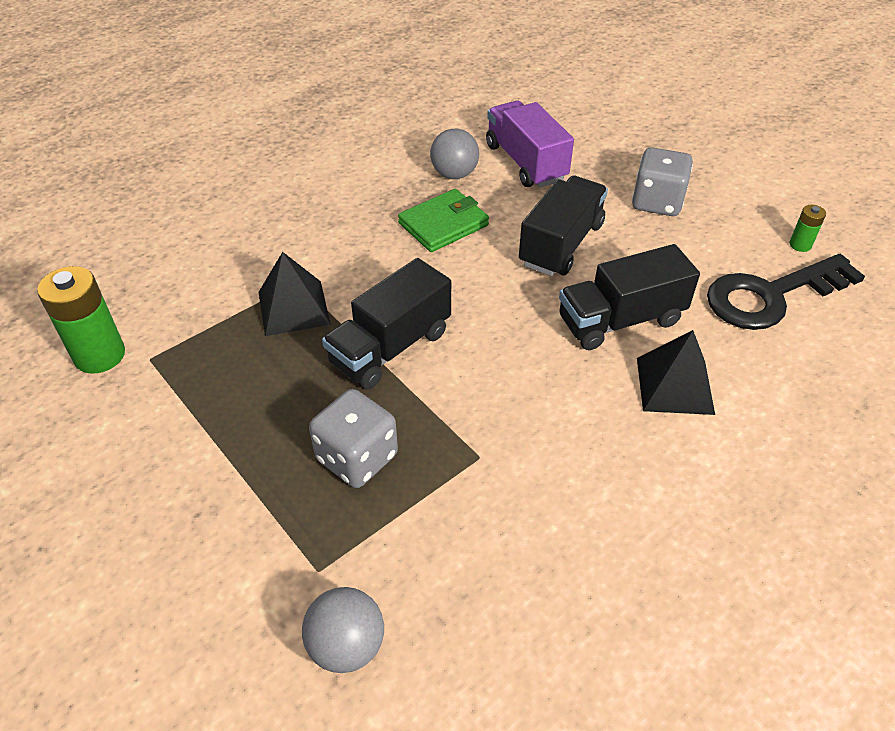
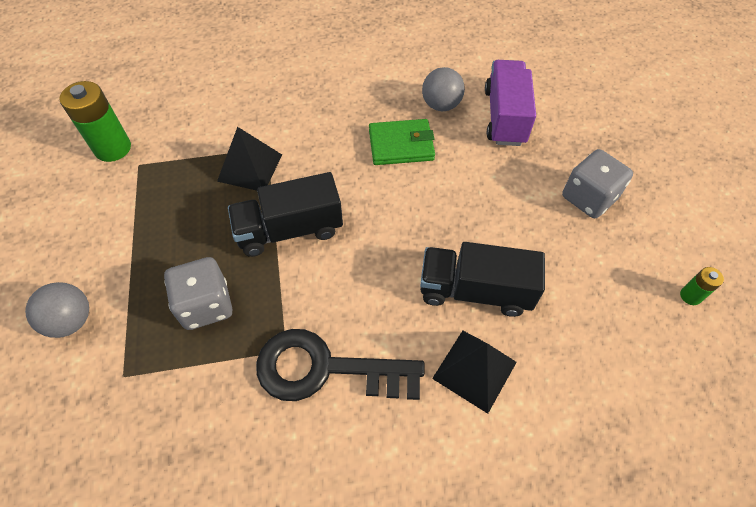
camera: 30 degrees right, 10 degrees up
(347, 645) = (100, 441): grey ball -> grey ball (71, 321)
(561, 244) = (478, 202): black truck -> none
(771, 295) = (623, 331): black key -> black key (326, 369)

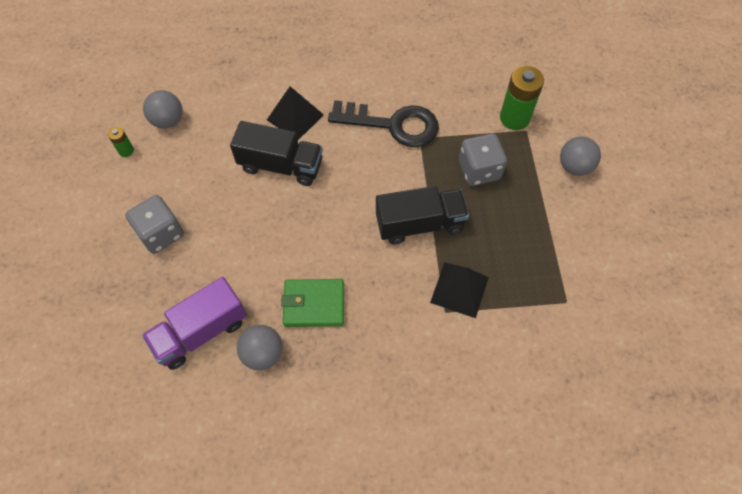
camera: 175 degrees left, 5 degrees up
(113, 148) = (598, 323): green battery -> green battery (514, 118)
(505, 117) = (201, 332): purple truck -> purple truck turned 45 degrees clockwise
(659, 347) = (168, 121): none -> grey ball

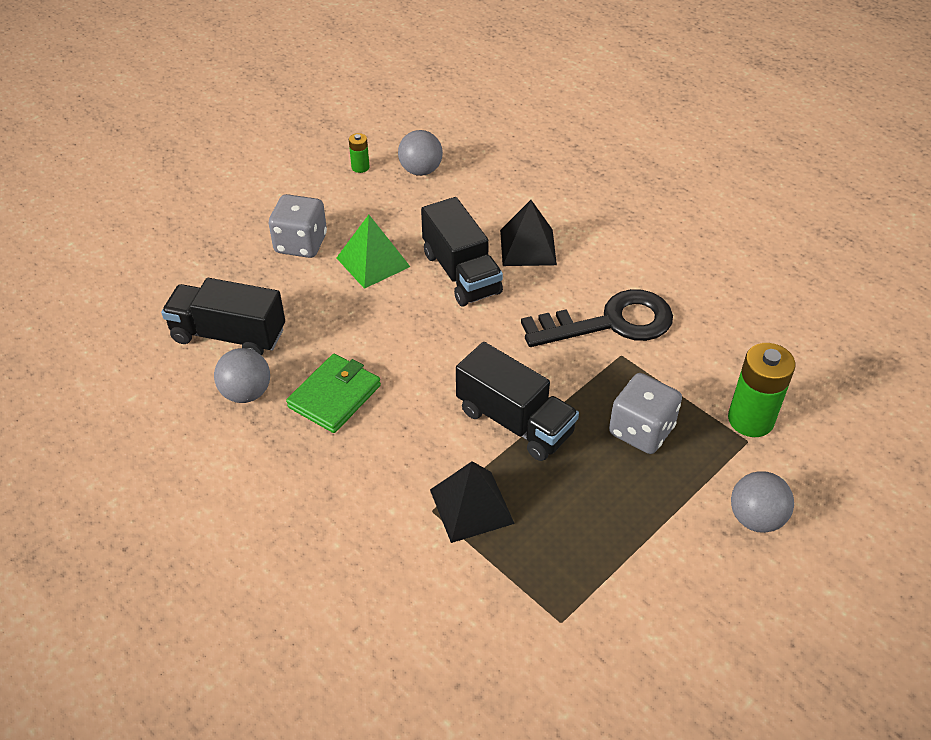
camera: 50 degrees right, 15 degrees down
(201, 332) = (229, 335): purple truck -> black truck
(222, 205) = (373, 262): none -> green pyramid
(314, 304) = (334, 396): green wallet -> green wallet turned 75 degrees clockwise
(392, 125) = (610, 323): black key -> black key turned 75 degrees counterclockwise

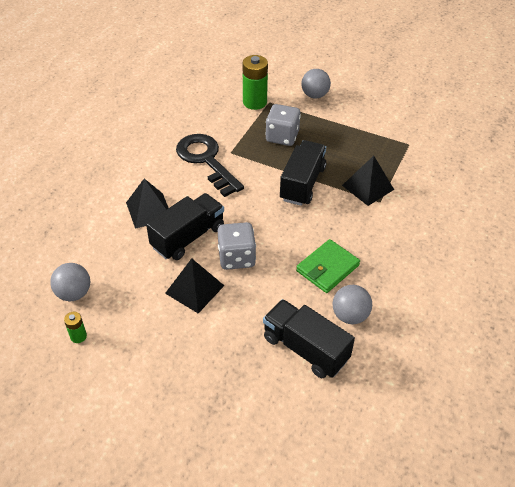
camera: 110 degrees left, 0 degrees up
(229, 335) = (305, 349): black truck -> black truck turned 135 degrees clockwise
(301, 244) = (190, 342): grey dice -> grey dice (236, 257)
(334, 396) = (327, 268): green wallet -> green wallet turned 60 degrees counterclockwise
(373, 262) = (194, 289): green pyramid -> black pyramid

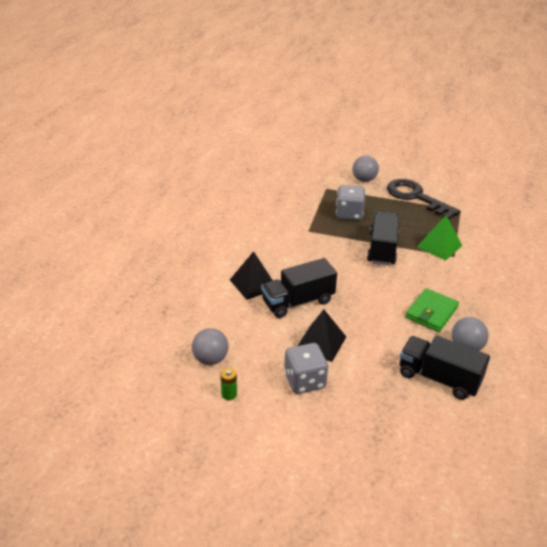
camera: 10 degrees left, 10 degrees down
(188, 237) = (298, 302): black truck -> black truck turned 150 degrees counterclockwise
(206, 161) = (289, 239): black key -> black key (416, 197)
(236, 257) = (348, 313): grey dice -> grey dice (304, 381)
(254, 102) = (314, 189): green battery -> none
(368, 187) = (439, 246): black pyramid -> green pyramid

